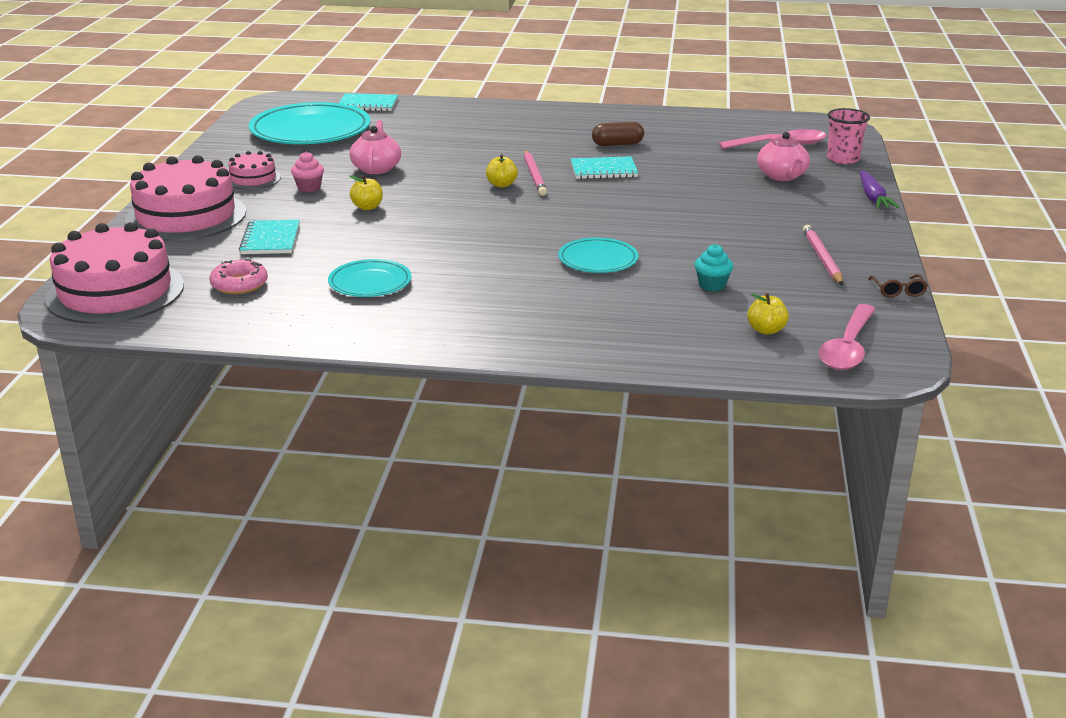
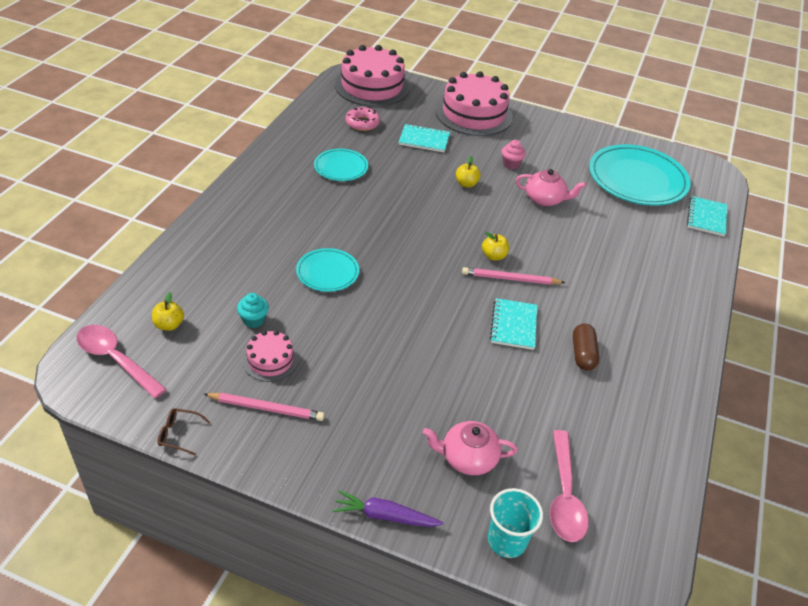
camera: 100 degrees right, 15 degrees up
(253, 179) = (535, 144): pink cake -> pink cake (270, 360)
(843, 159) = (507, 540): pink cup -> turquoise cup

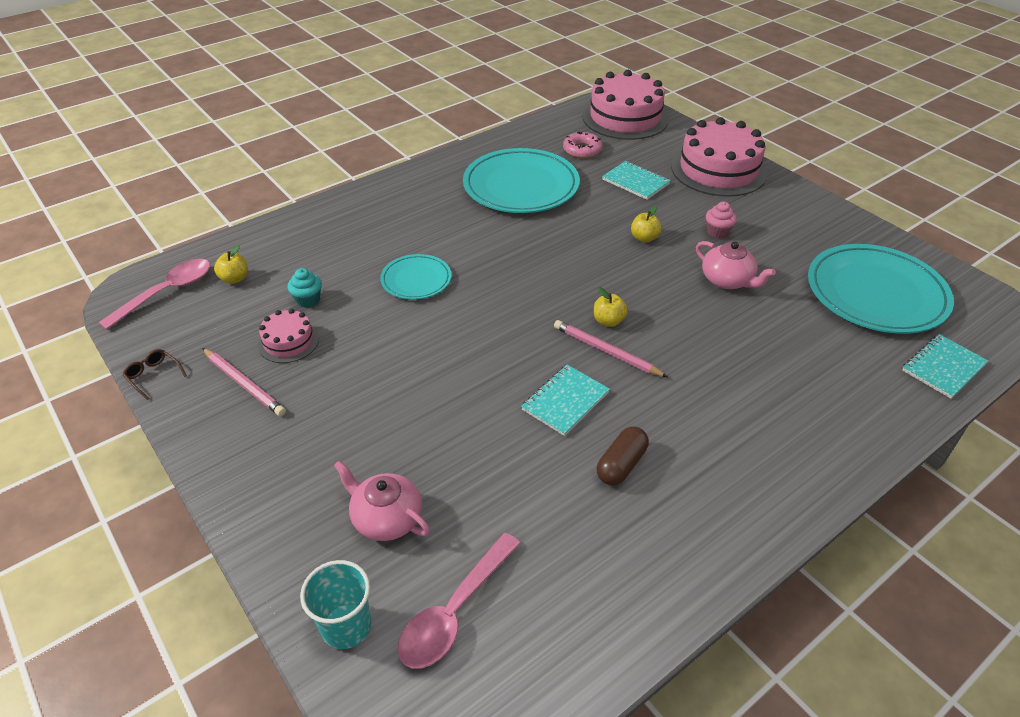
camera: 35 degrees right, 0 degrees up
(116, 360) = (166, 292): pink spoon -> pink spoon turned 60 degrees clockwise
(341, 167) = (521, 186): turquoise plate -> turquoise plate, size x1.90
(385, 516) = (252, 536): purple carrot -> none

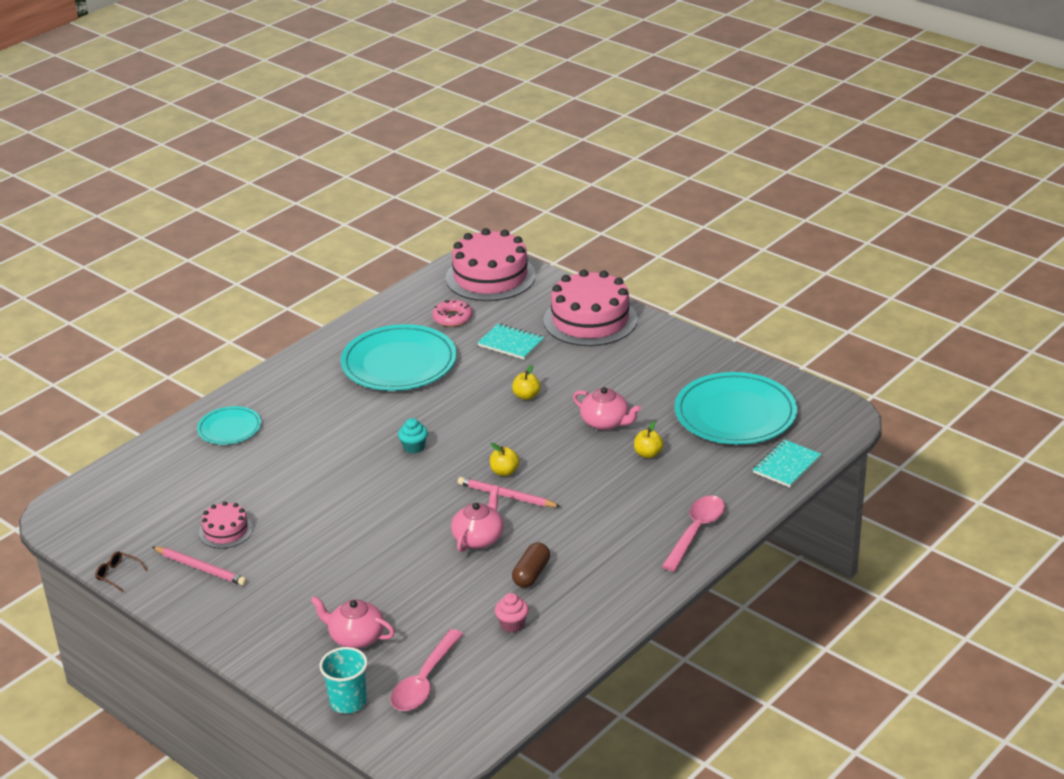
camera: 10 degrees left, 10 degrees down
(166, 292) = (93, 509): pink spoon -> pink spoon (696, 532)
(235, 279) = (152, 488): yellow apple -> yellow apple (648, 454)
(308, 300) = (229, 495): turquoise cupcake -> turquoise cupcake (414, 447)
(416, 280) = (323, 464): turquoise plate -> turquoise plate (229, 429)
(565, 401) = (478, 538): turquoise notebook -> pink teapot
(717, 232) = (593, 381): pink cupcake -> pink cupcake (512, 624)

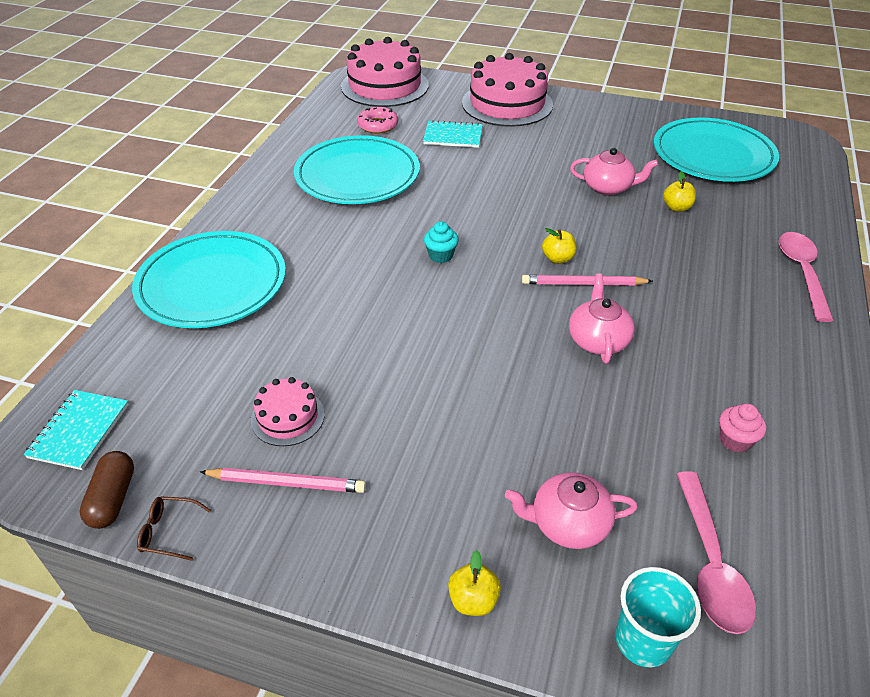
camera: 25 degrees left, 10 degrees up
(229, 429) = (212, 284): turquoise plate -> turquoise plate, size x1.90
(526, 396) = (510, 179): yellow apple -> yellow apple (473, 600)
(531, 574) = (693, 367): brown capsule -> brown capsule (113, 498)
(786, 465) = (806, 189): turquoise notebook -> turquoise notebook (79, 431)

